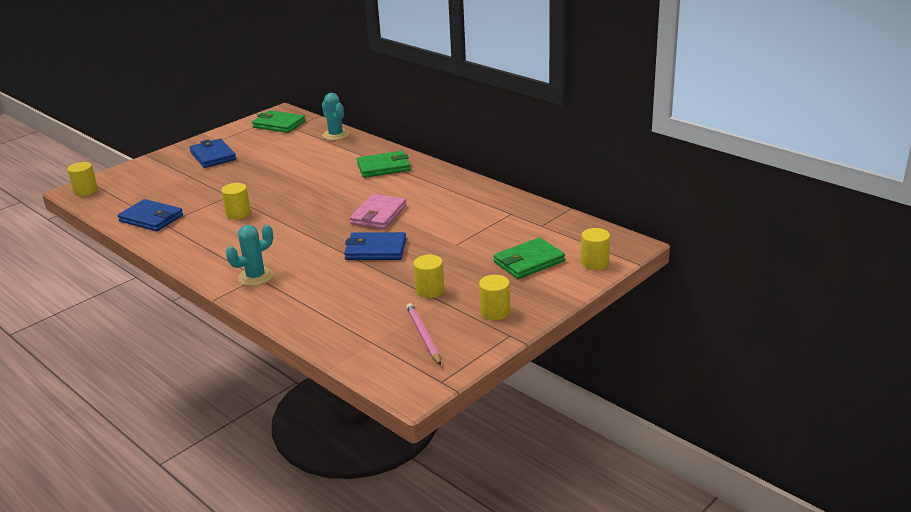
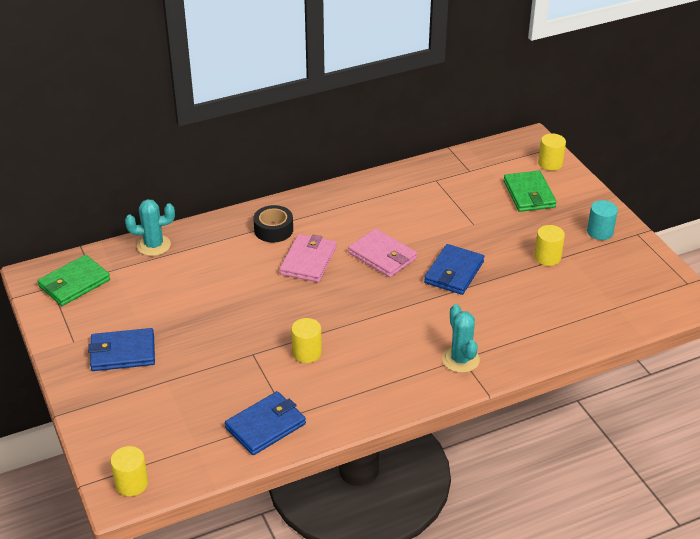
camera: 70 degrees left, 10 degrees up
(352, 188) = (308, 261): none -> pink wallet
(384, 167) = (273, 230): green wallet -> black tape
(423, 336) = (618, 277): pink pencil -> none
(495, 312) = (600, 232): yellow cylinder -> turquoise cylinder

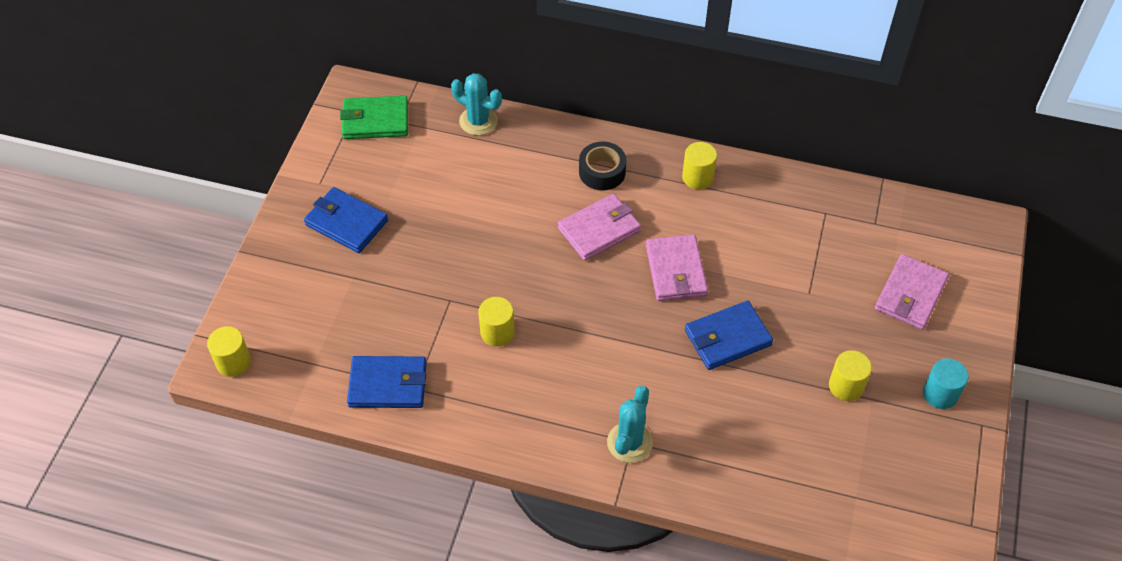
camera: 40 degrees right, 15 degrees up
(529, 194) = (910, 294): green wallet -> pink wallet
(550, 163) = (978, 270): yellow cylinder -> yellow cylinder (697, 177)

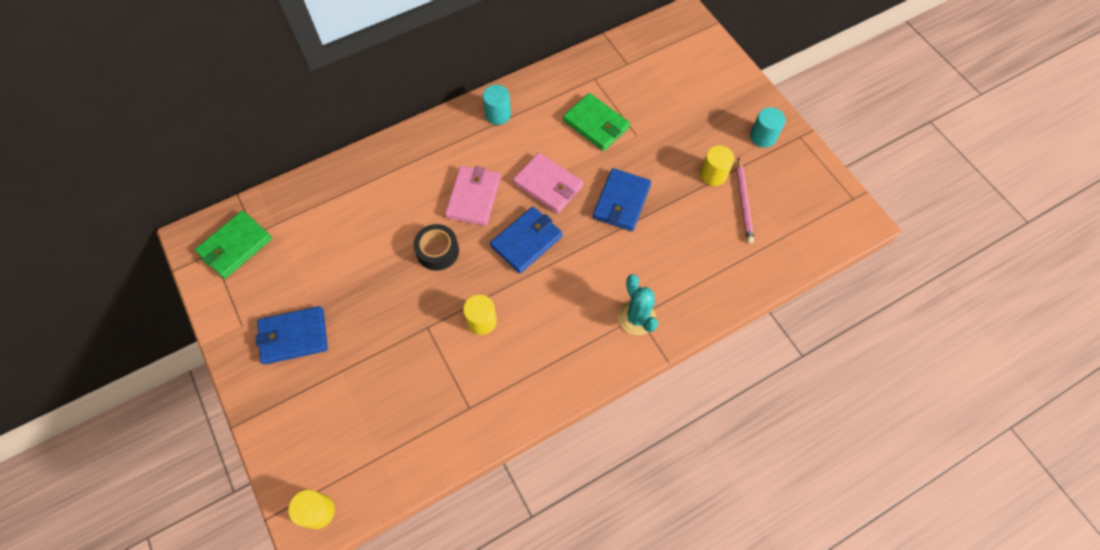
camera: 45 degrees left, 10 degrees up
(388, 385) = (448, 422): blue wallet -> blue wallet (526, 241)
(478, 121) = (313, 188): turquoise cactus -> none
(602, 172) = (435, 158): black tape -> black tape (437, 251)
(697, 177) = (498, 114): yellow cylinder -> turquoise cylinder
(780, 254) = (596, 124): none -> green wallet
(848, 434) = (743, 202): none -> pink pencil
(910, 294) = (689, 91): pink wallet -> none

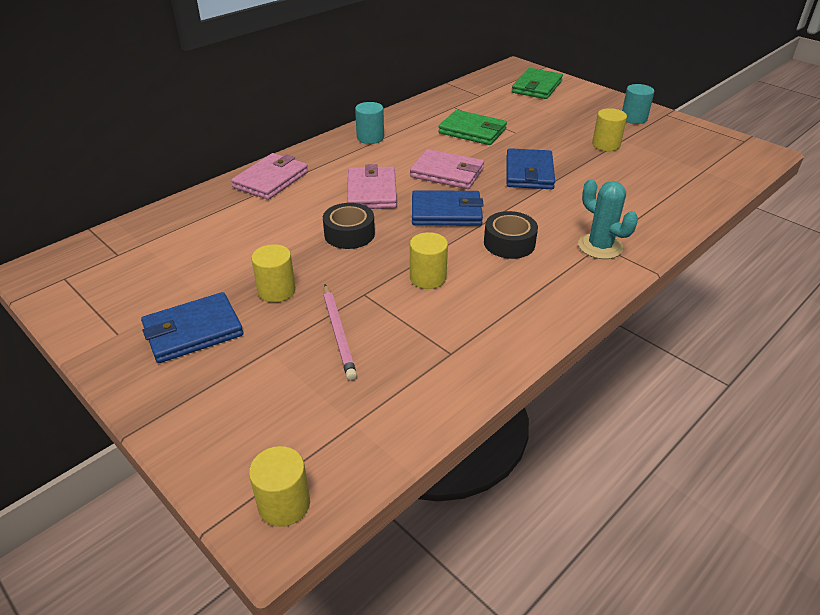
camera: 15 degrees left, 25 degrees down
(235, 246) = (94, 268): green wallet -> green wallet (537, 87)
(363, 307) = (276, 291): none -> yellow cylinder
(394, 160) = (271, 180): none -> pink wallet
(526, 241) = (446, 212): blue wallet -> blue wallet turned 60 degrees clockwise
(563, 295) = (509, 243): none -> black tape
(743, 202) = (647, 156): pink pencil -> pink pencil (338, 333)

